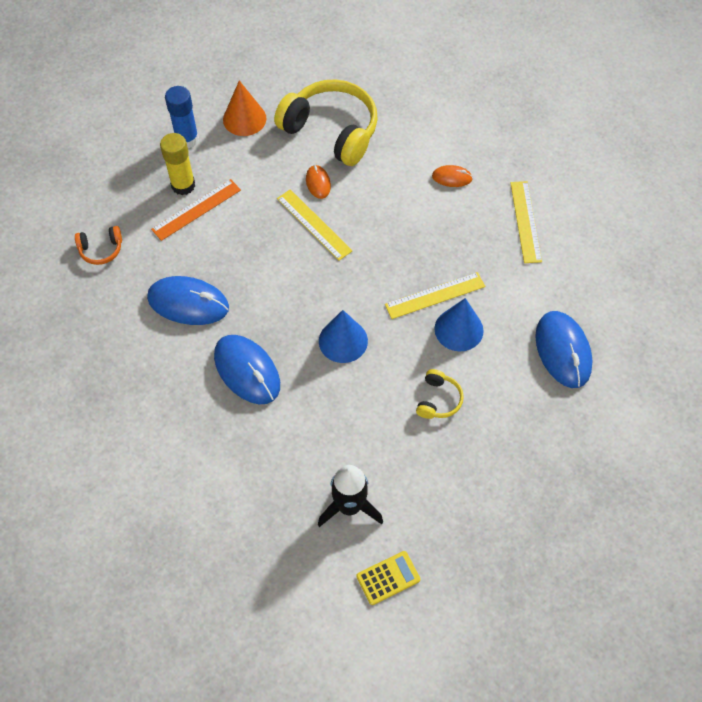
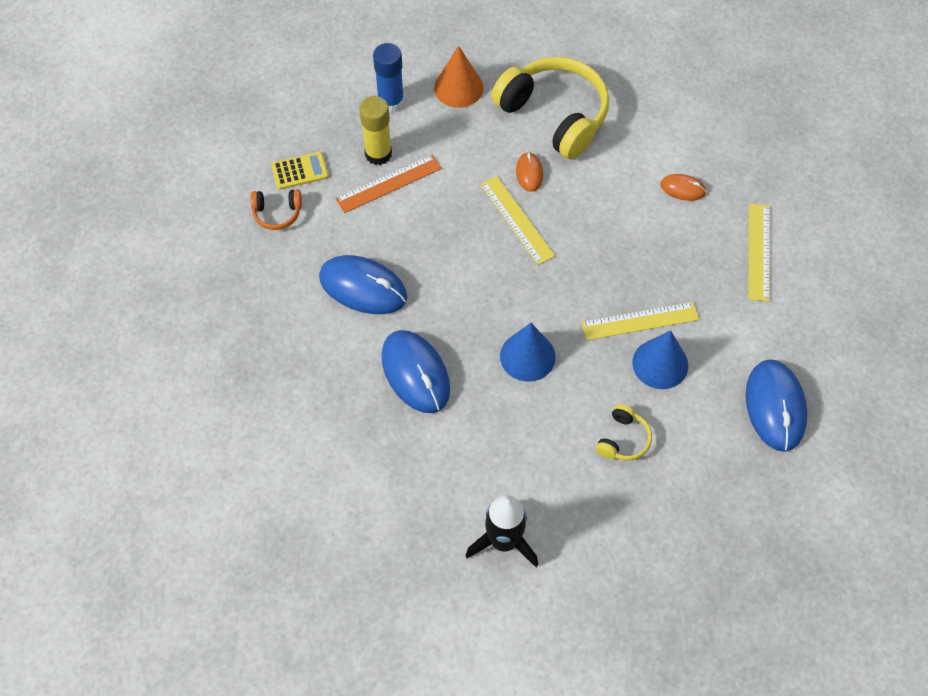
camera: 10 degrees right, 0 degrees up
(388, 578) = (533, 627): yellow calculator -> yellow calculator (300, 171)

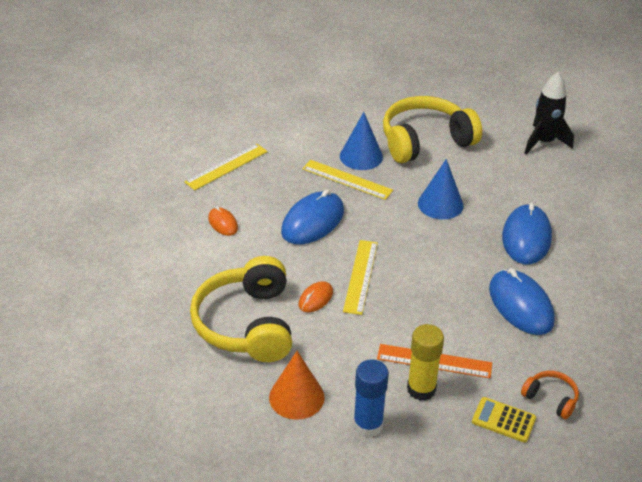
camera: 140 degrees left, 20 degrees down
(623, 439) = (425, 141): yellow headphones -> yellow headphones, size x2.24
(775, 406) = (321, 107): blue mouse -> blue mouse (312, 221)

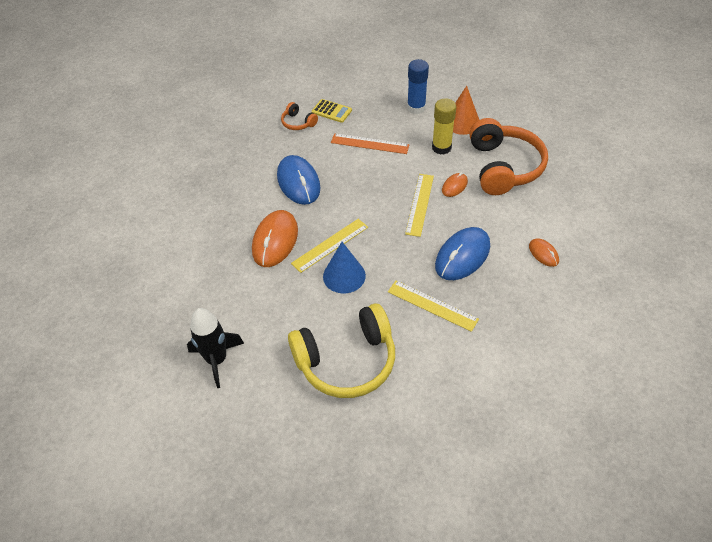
camera: 175 degrees left, 10 degrees up
(226, 167) = (557, 322): yellow ruler -> yellow ruler (330, 245)
(247, 324) = (503, 167): yellow headphones -> orange headphones
(361, 156) = (418, 337): blue cone -> none
(421, 389) = (381, 127): yellow glue stick -> yellow glue stick (441, 148)
(526, 238) = (275, 240): blue mouse -> orange mouse

